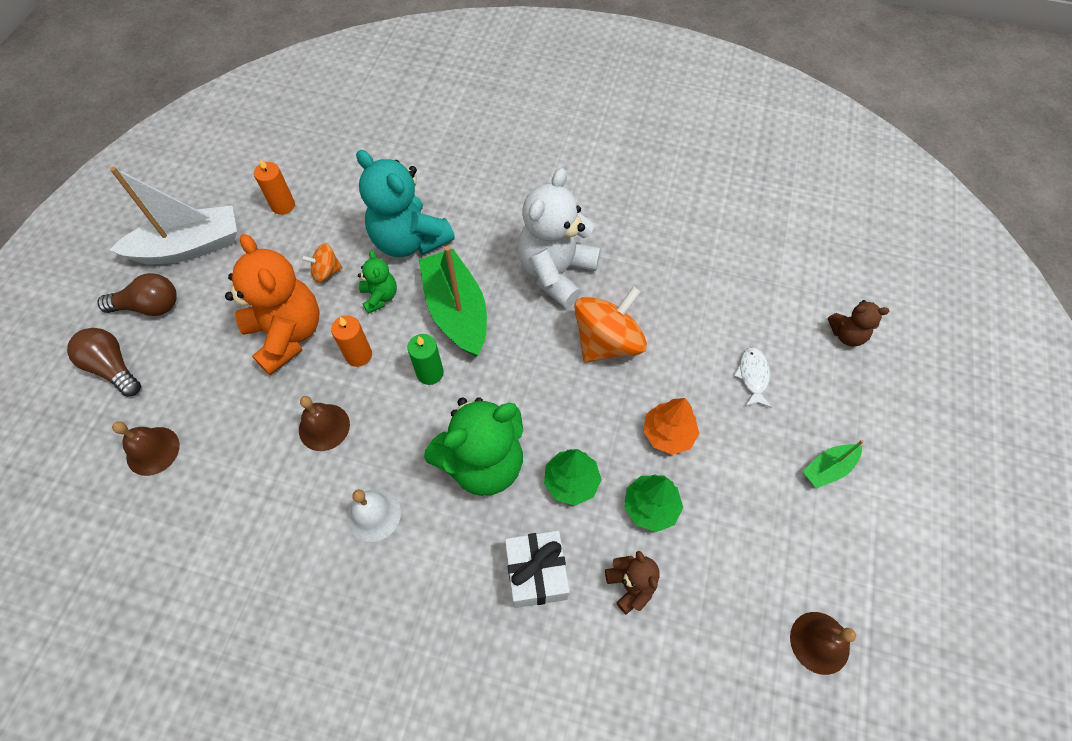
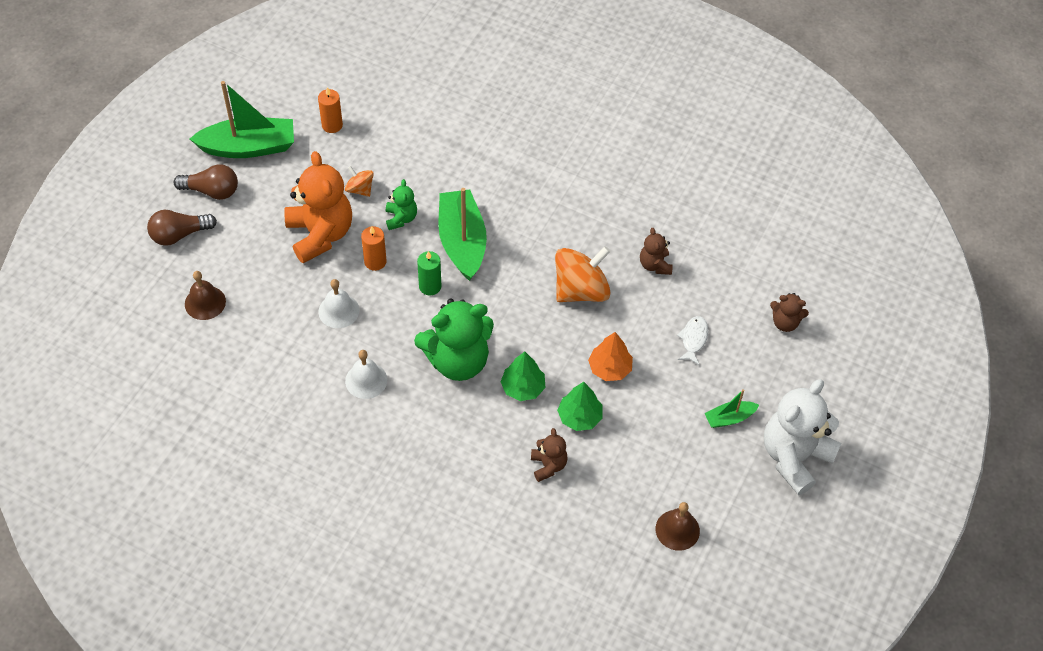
camera: 10 degrees right, 5 degrees down
(113, 368) = (179, 235): brown light bulb -> brown light bulb turned 75 degrees counterclockwise
(189, 247) = (249, 147): white boat -> green boat
(324, 427) = (338, 311): brown bell -> white bell
(326, 272) = (360, 189): orange spinning top -> orange spinning top turned 45 degrees clockwise
(409, 240) = (435, 175): turquoise teddy bear -> none
(536, 573) = (480, 444): white gift -> none
(556, 272) = (553, 225): white teddy bear -> white teddy bear (794, 457)
(681, 296) = (655, 265): none -> brown teddy bear

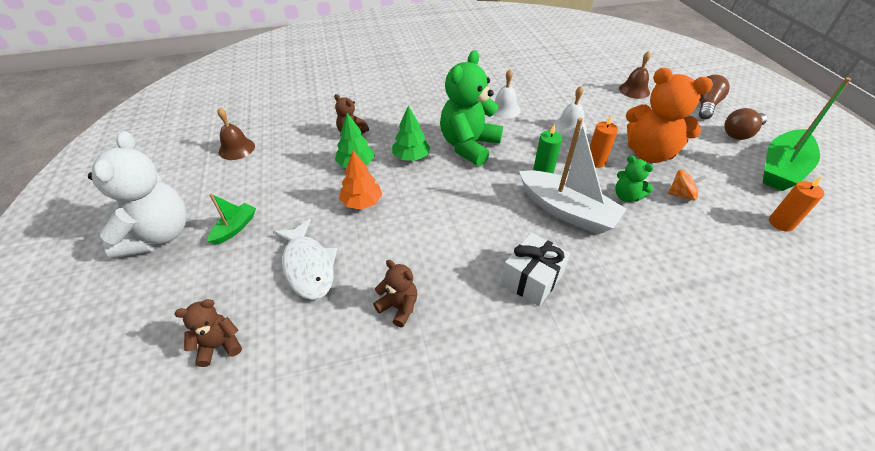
camera: 140 degrees right, 10 degrees down
(462, 242) = (567, 211): green boat -> white boat
(551, 219) = (532, 279): none -> white gift
(581, 290) = (440, 239): orange spinning top -> none
(693, 339) = (308, 266): white fish -> white fish, size x1.71

